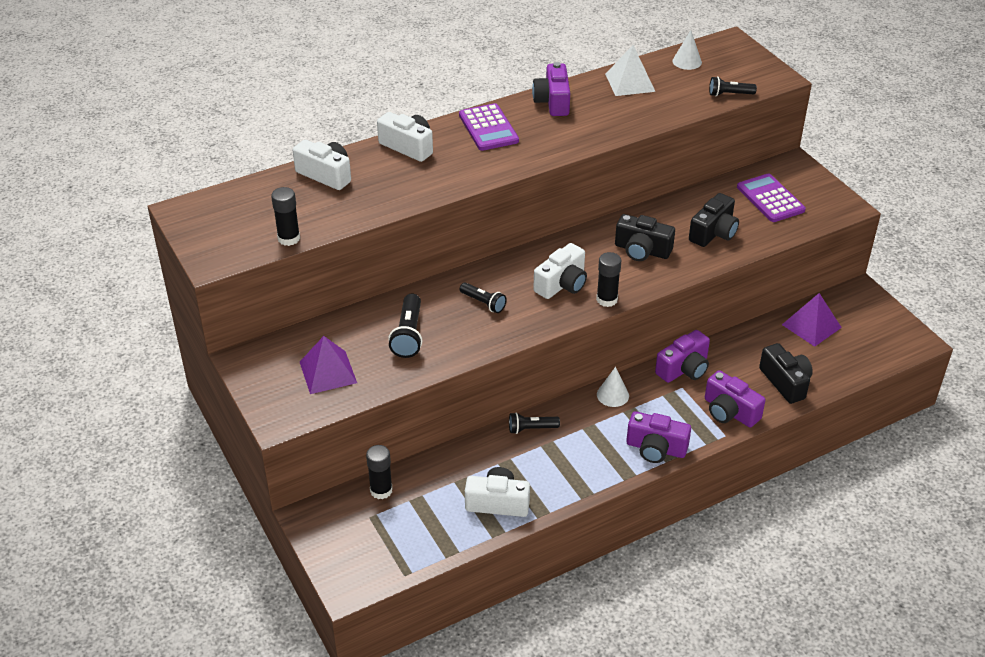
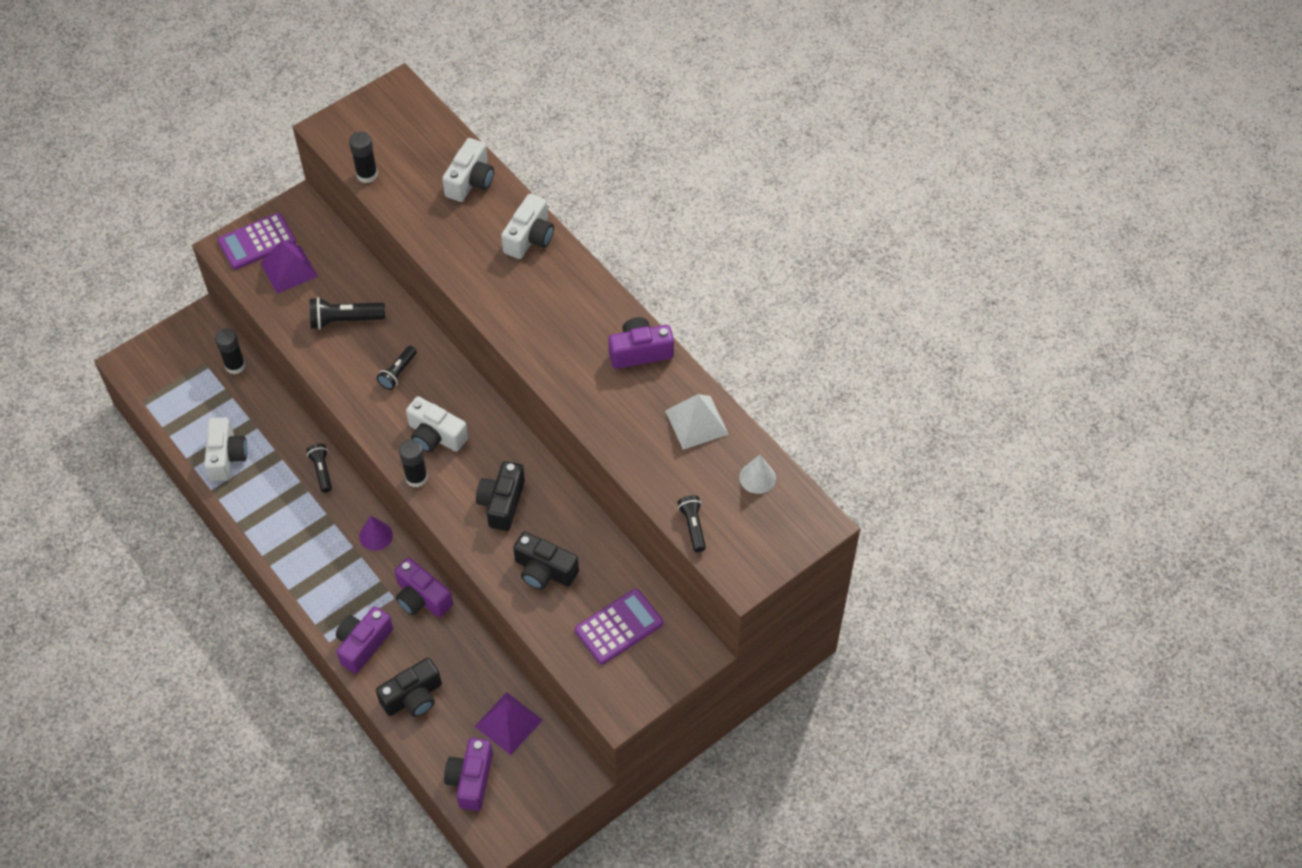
camera: 80 degrees right, 15 degrees up
(488, 128) = (576, 300): purple calculator -> purple calculator (257, 242)
(612, 395) = (376, 535): white cone -> purple cone
(656, 448) = (305, 580): purple camera -> purple camera (471, 779)

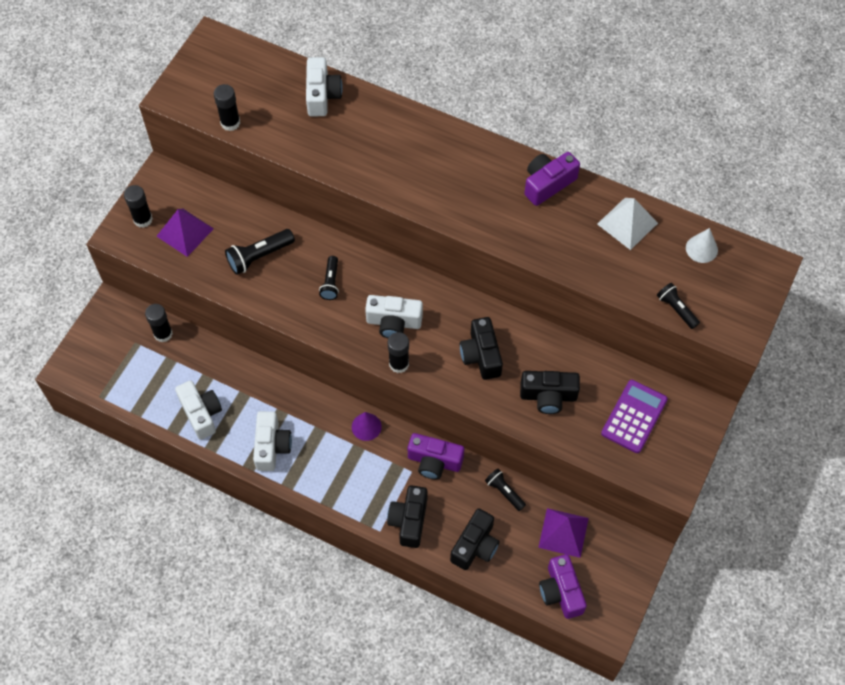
camera: 25 degrees left, 5 degrees up
(257, 242) = (143, 219): purple calculator -> black glue stick
(322, 471) = (289, 392): black flashlight -> black flashlight (504, 492)
(363, 644) = (409, 520): purple camera -> black camera
(529, 237) = (400, 124): white camera -> white camera (271, 446)

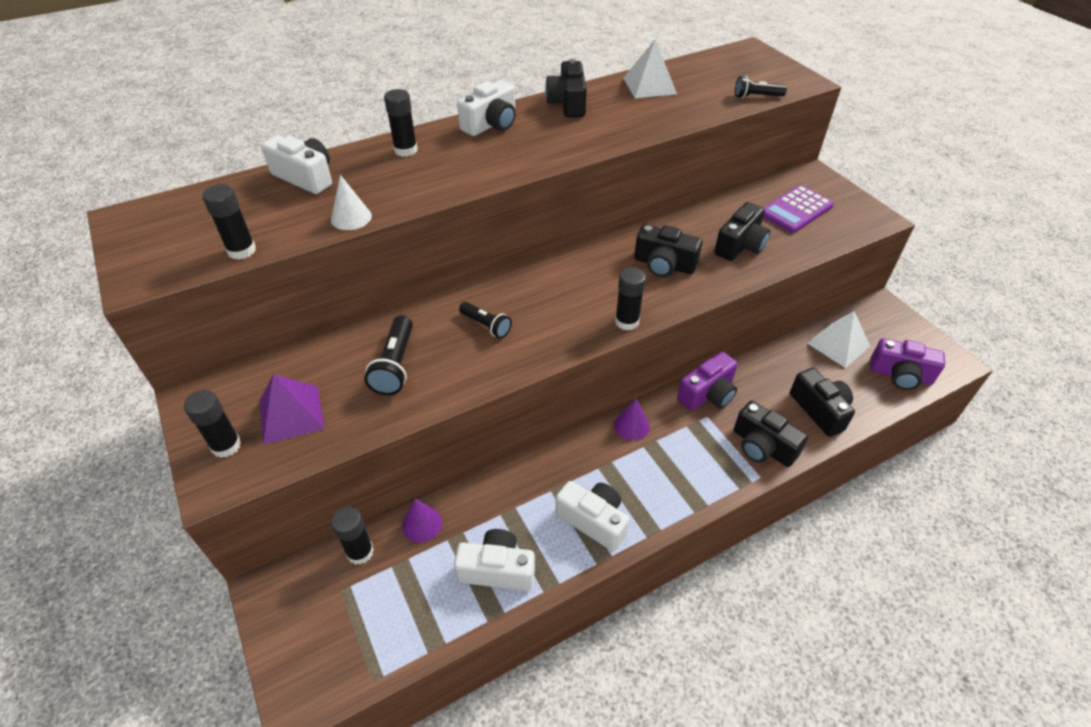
camera: 55 degrees left, 15 degrees down
(203, 352) = (422, 524): none -> purple cone
(394, 322) = (576, 303): white camera -> white camera (491, 124)
(398, 126) = (405, 150): none -> black glue stick
(504, 492) = (773, 362): black flashlight -> none
(548, 184) = (568, 103): purple camera -> black camera
(563, 532) = (838, 344): purple pyramid -> white pyramid
(634, 416) = (796, 210): purple calculator -> purple calculator turned 105 degrees counterclockwise
(701, 249) = (707, 67): white cone -> white cone (351, 218)

